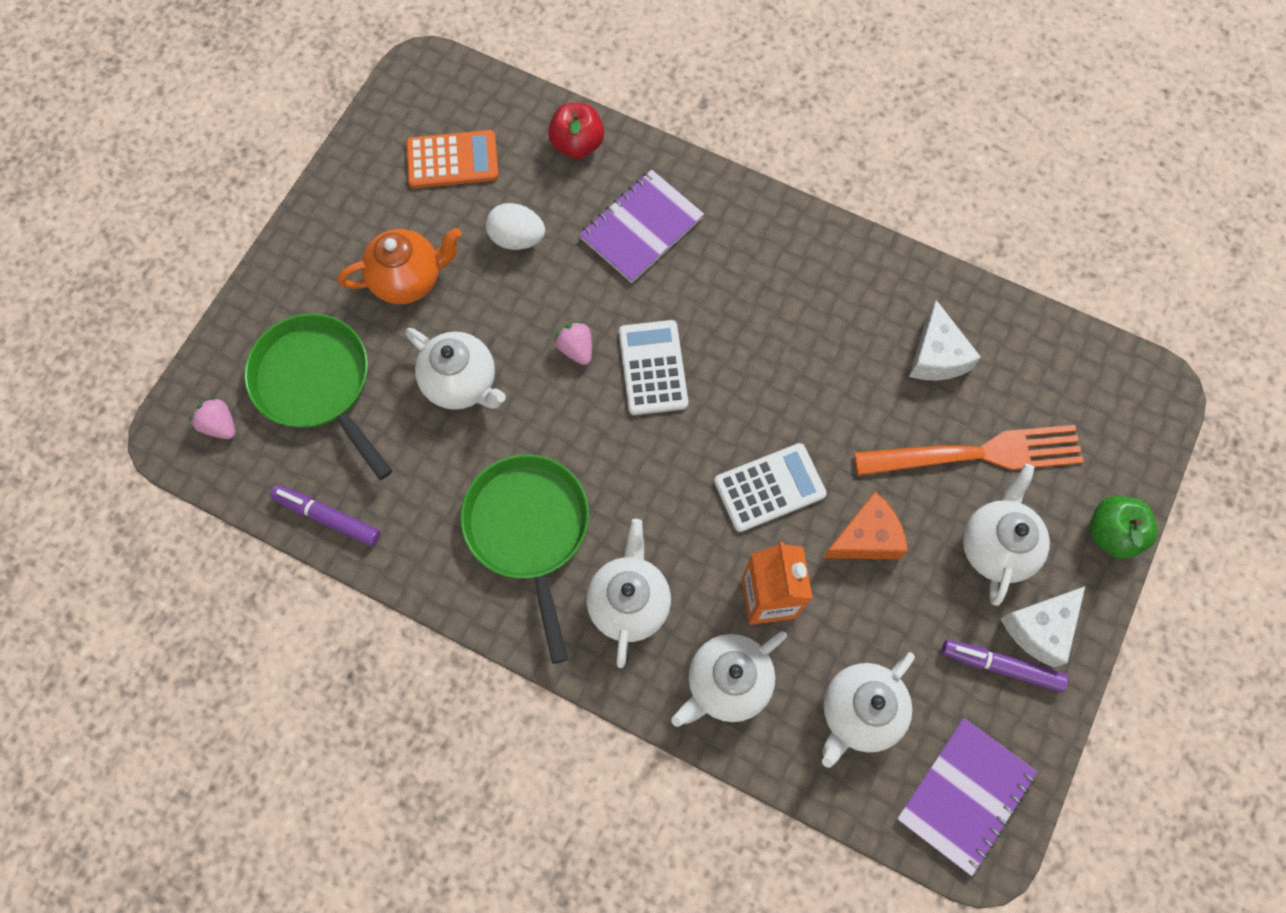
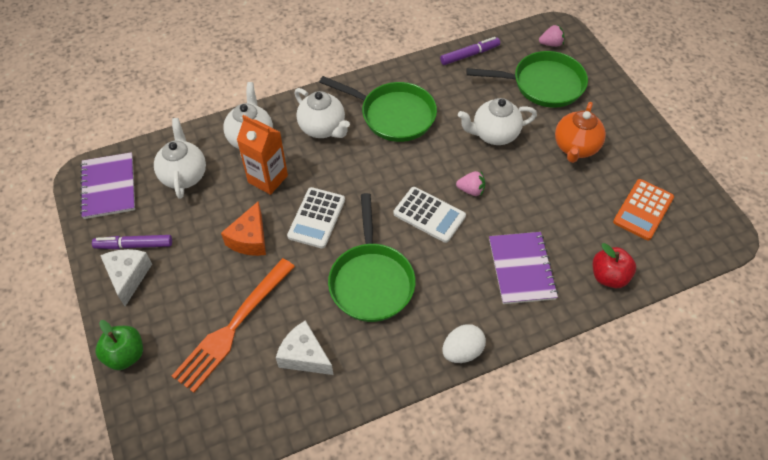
camera: 130 degrees right, 15 degrees down
(517, 238) = (563, 207): white egg -> white egg (462, 351)
(793, 361) = (371, 281): none -> green pan
(996, 546) = (182, 292): white teapot -> none
(1001, 666) = (134, 245): purple marker -> purple marker turned 150 degrees counterclockwise

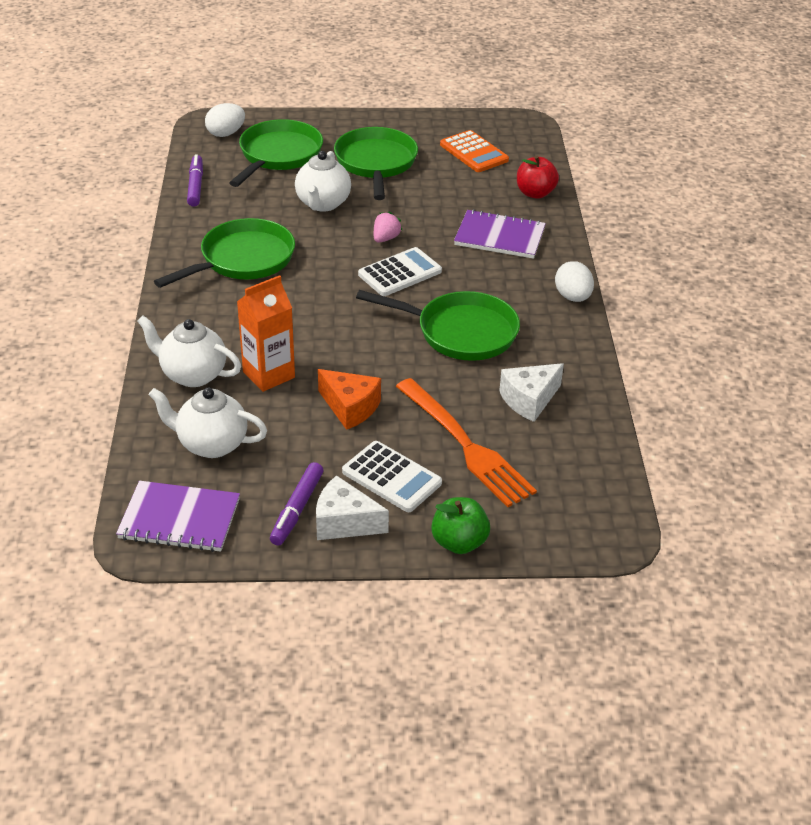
camera: 70 degrees left, 15 degrees down
(316, 218) = (353, 350): white calculator -> white calculator (391, 477)
(323, 128) = (222, 315): white teapot -> none
(551, 44) = (226, 133): pink strawberry -> white egg
(575, 148) = (376, 163): orange teapot -> green pan

